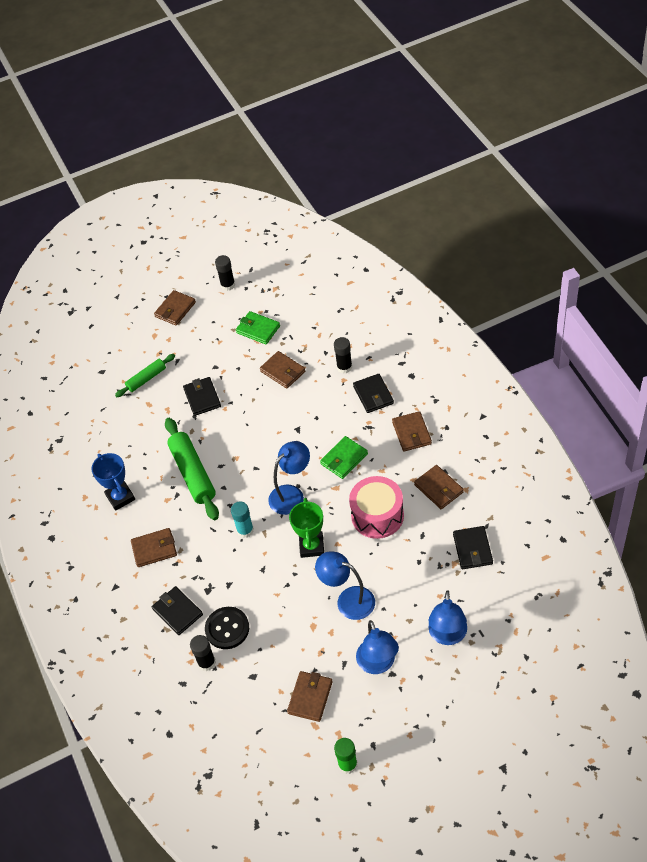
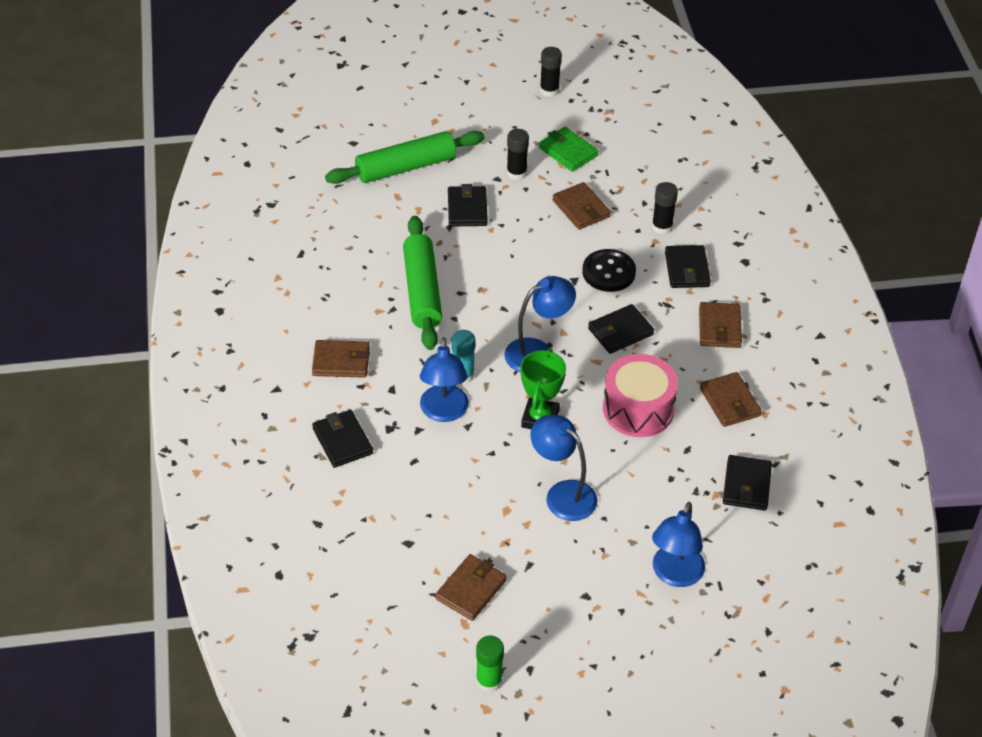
camera: 10 degrees right, 5 degrees down
(120, 497) = (322, 291): blue trophy -> none
(146, 379) = (405, 167): green rolling pin -> green rolling pin, size x1.72
(175, 309) = (472, 99): brown wallet -> none
(206, 662) = (356, 509): black glue stick -> black glue stick (516, 173)
(227, 628) = (397, 479): black button -> black button (608, 272)
(344, 459) = (620, 332): green wallet -> black wallet
(378, 664) = (572, 579): blue lamp -> blue lamp (444, 412)

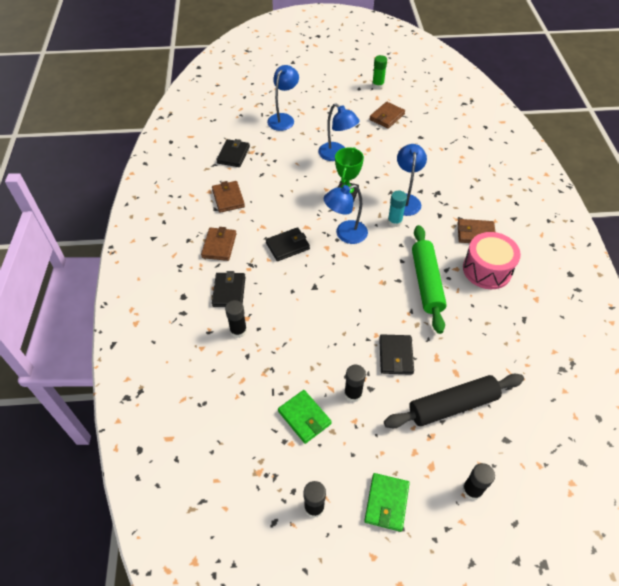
camera: 175 degrees left, 5 degrees up
(342, 441) = (465, 186): black wallet -> none
(396, 106) = (472, 490): none -> black glue stick
(405, 167) = (452, 405): green rolling pin -> black rolling pin
(480, 95) = (386, 503): none -> green wallet
(581, 208) = (301, 352): brown wallet -> none
(608, 272) = (288, 292): black button -> none
(638, 409) = (286, 196): pink drum -> pink drum (487, 270)

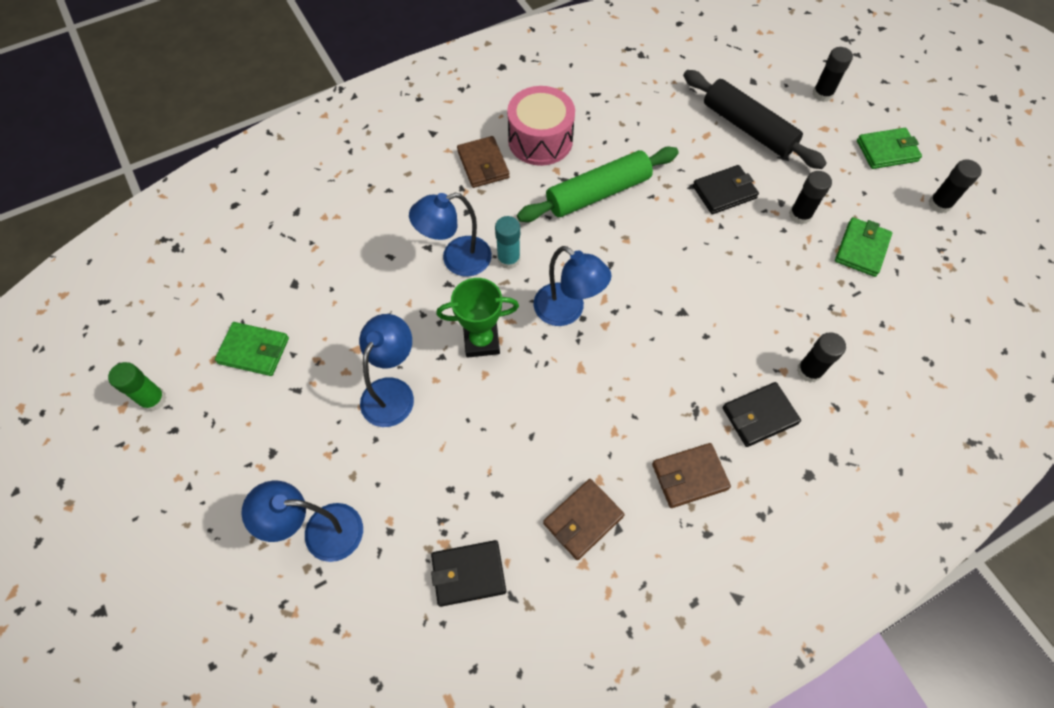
camera: 115 degrees left, 10 degrees up
(287, 246) = (632, 377): black wallet -> none
(387, 117) = (254, 350): brown wallet -> green wallet

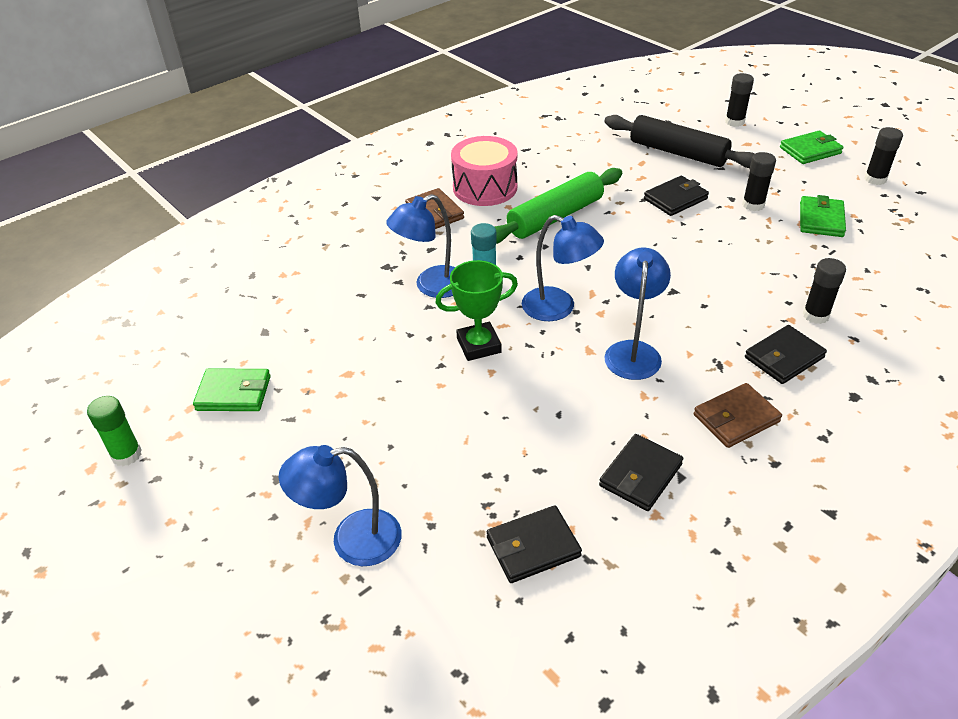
camera: 10 degrees left, 20 degrees down
(392, 391) = (397, 402): blue lamp -> blue lamp (633, 351)
(583, 520) = (640, 475): brown wallet -> black wallet

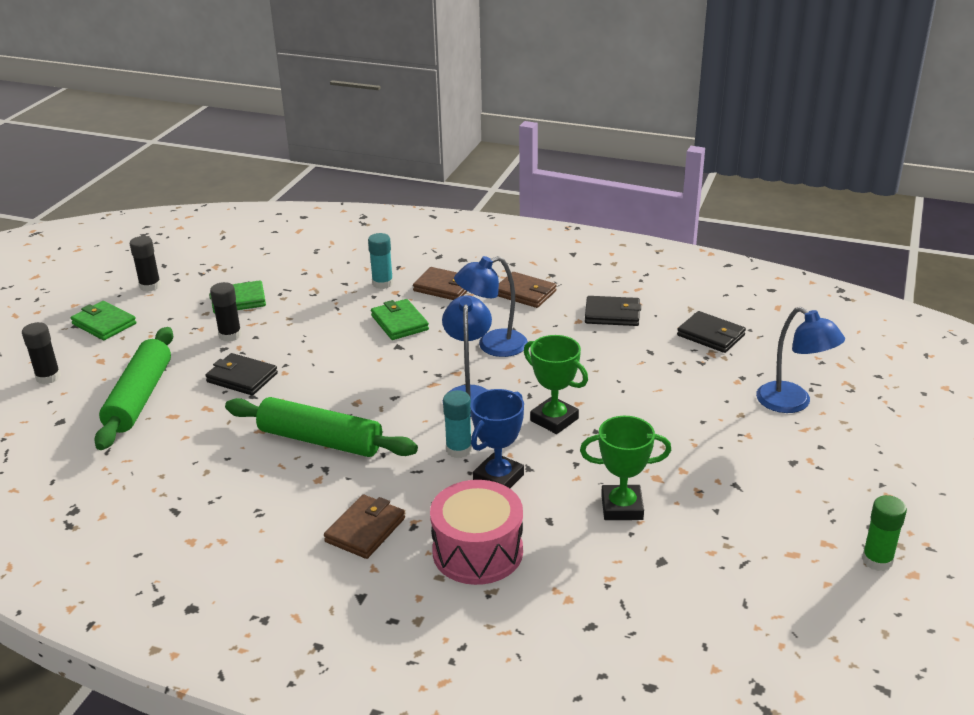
camera: 120 degrees left, 10 degrees down
(234, 393) = (749, 535): green wallet -> green wallet (399, 323)
(336, 337) = (622, 507): none -> green trophy
(431, 286) = (498, 478): blue lamp -> blue trophy
(485, 187) = (287, 511): pink drum -> pink drum (477, 551)
(677, 153) = (139, 397): black rolling pin -> green rolling pin
(784, 357) = (444, 287): black wallet -> brown wallet
(815, 315) = (382, 283): black glue stick -> turquoise glue stick

